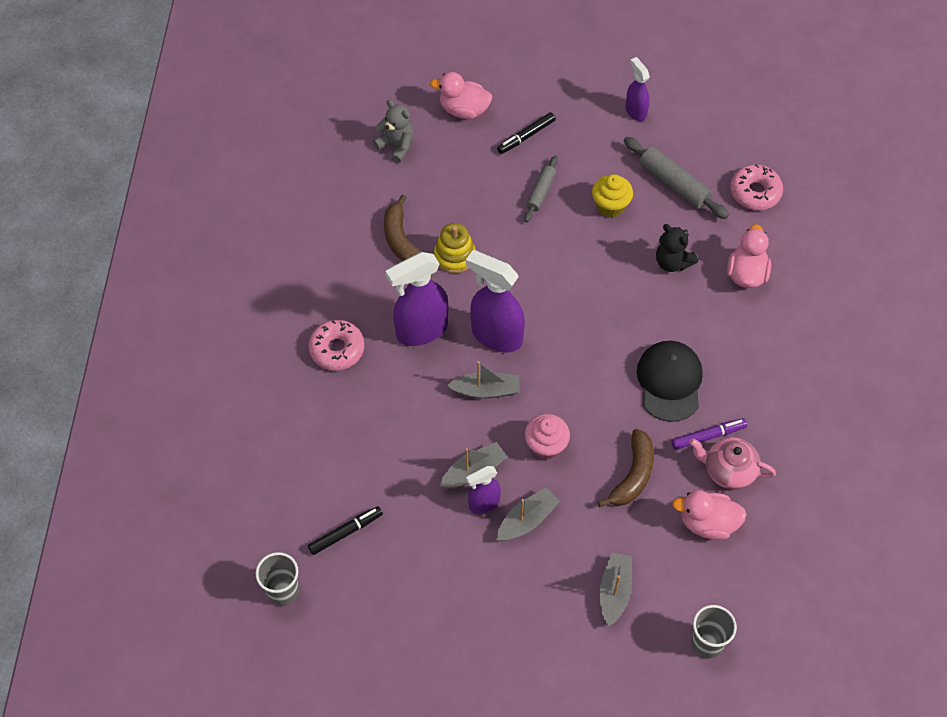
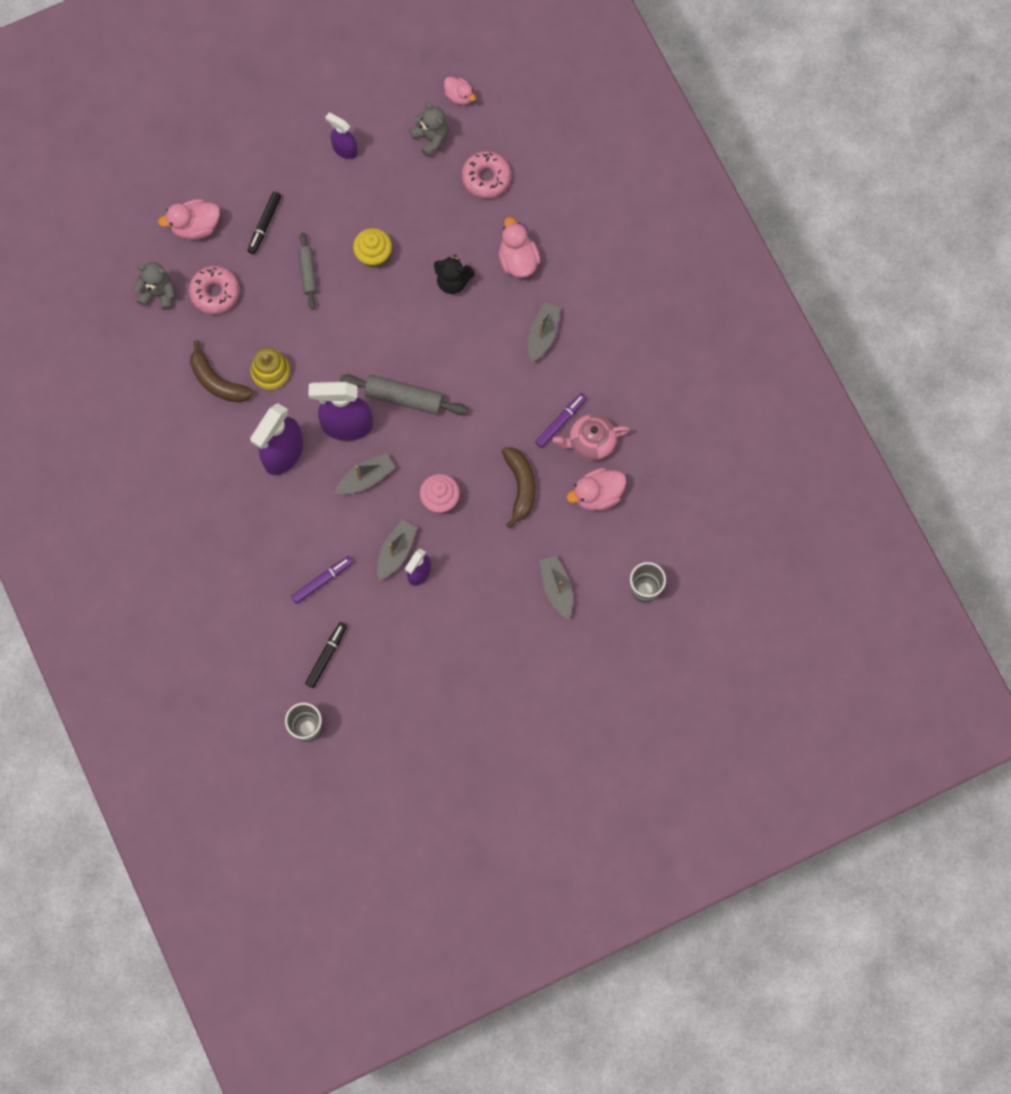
camera: 30 degrees left, 15 degrees up
(337, 349) = (224, 508): pink donut -> pink donut (215, 292)
(386, 461) = (322, 581): none -> purple marker
(527, 520) = (459, 568): grey boat -> grey boat (543, 334)
(669, 382) = (507, 391): black cap -> none
(673, 184) = (414, 205): grey rolling pin -> grey rolling pin (404, 398)
(721, 138) = (431, 138): none -> grey teddy bear
(767, 116) = (459, 96): none -> pink duck

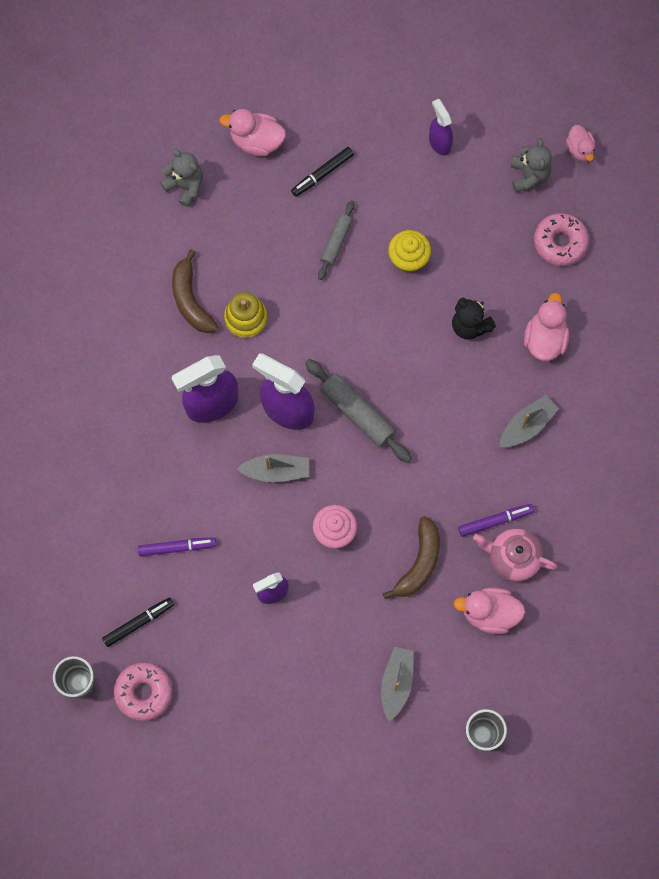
camera: 30 degrees right, 0 degrees up
(215, 292) = (238, 214): pink donut -> pink donut (144, 692)
(396, 551) = (263, 559): grey boat -> none

